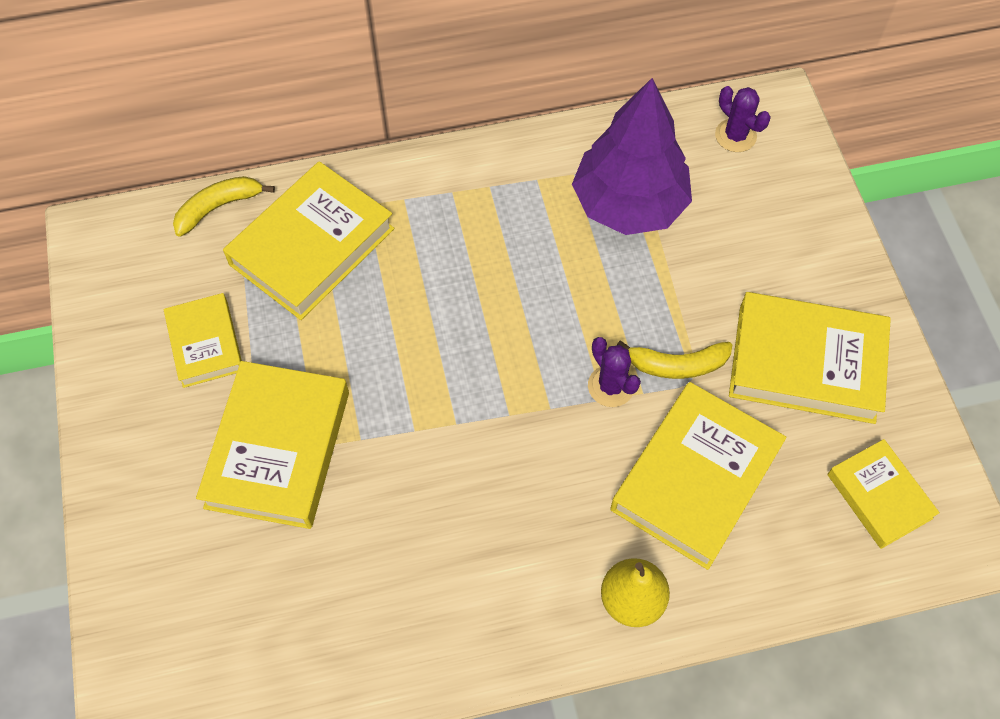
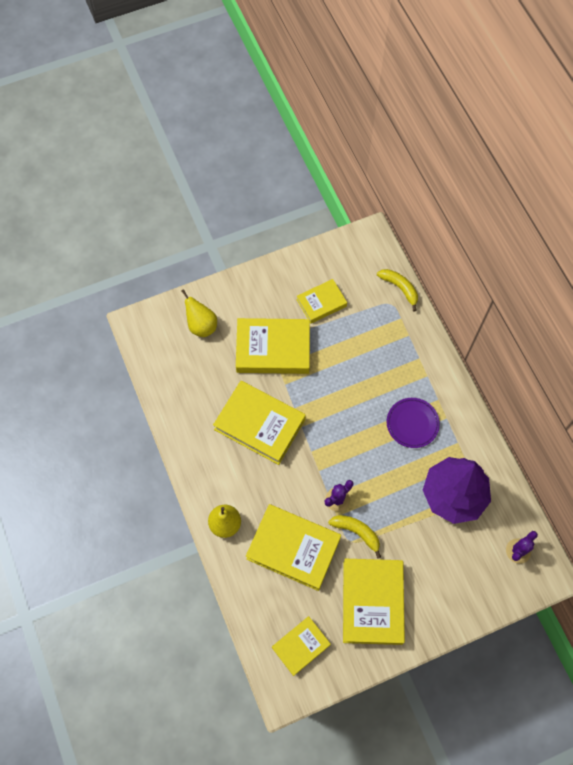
camera: 80 degrees right, 5 degrees up
(183, 585) = (201, 326): none -> yellow pear
(312, 246) = (387, 338): yellow book -> yellow book (259, 424)
(488, 239) = (412, 423): none -> purple plate
(677, 365) = (357, 532): yellow banana -> yellow banana turned 135 degrees clockwise

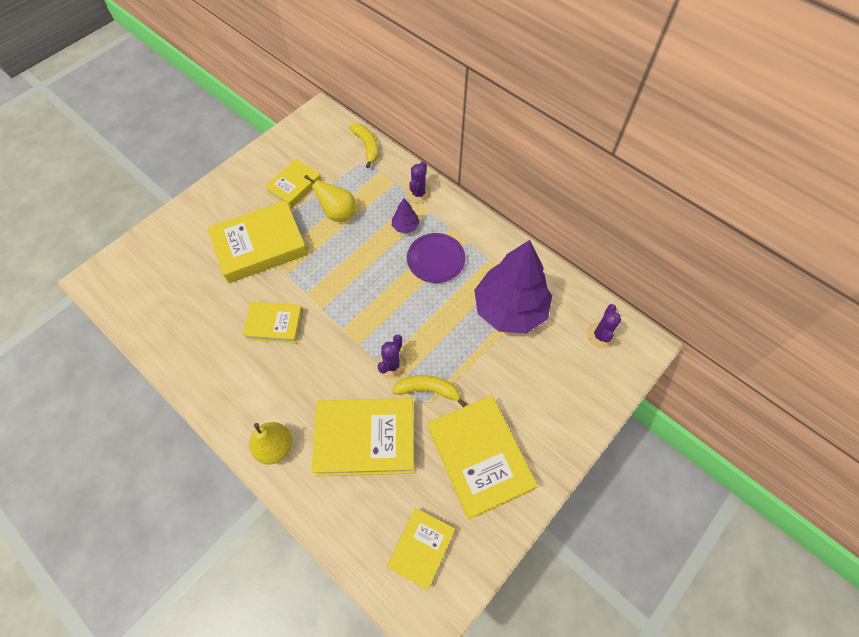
camera: 25 degrees left, 5 degrees down
(201, 326) = (172, 253): yellow pear -> yellow pear (338, 213)
(259, 424) = (274, 324): yellow book -> yellow book, size x0.58
(400, 288) = (367, 147): yellow banana -> yellow banana turned 45 degrees clockwise
(400, 382) = (405, 226): none -> purple tree
(425, 354) = (418, 193): none -> purple cactus

